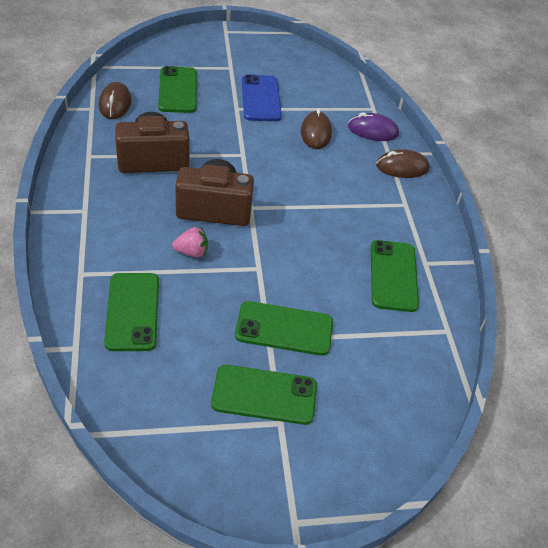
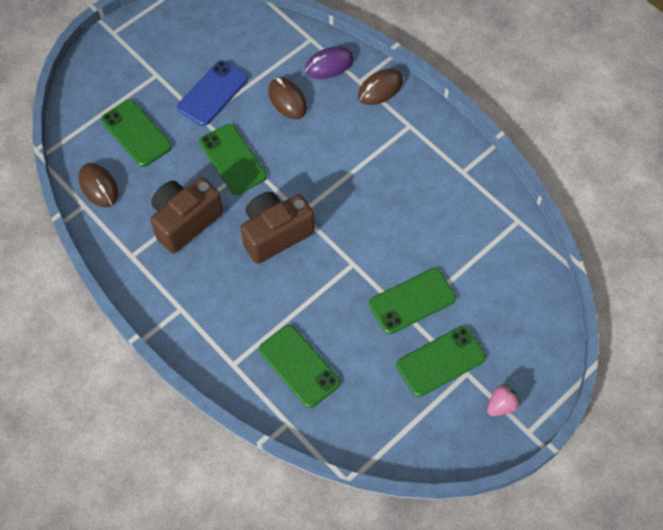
camera: 30 degrees left, 15 degrees up
(192, 252) = (294, 286): pink strawberry -> pink strawberry (501, 405)
(261, 98) = (212, 93): blue phone -> blue phone turned 75 degrees clockwise
(393, 276) = (449, 200): green phone -> green phone (232, 159)

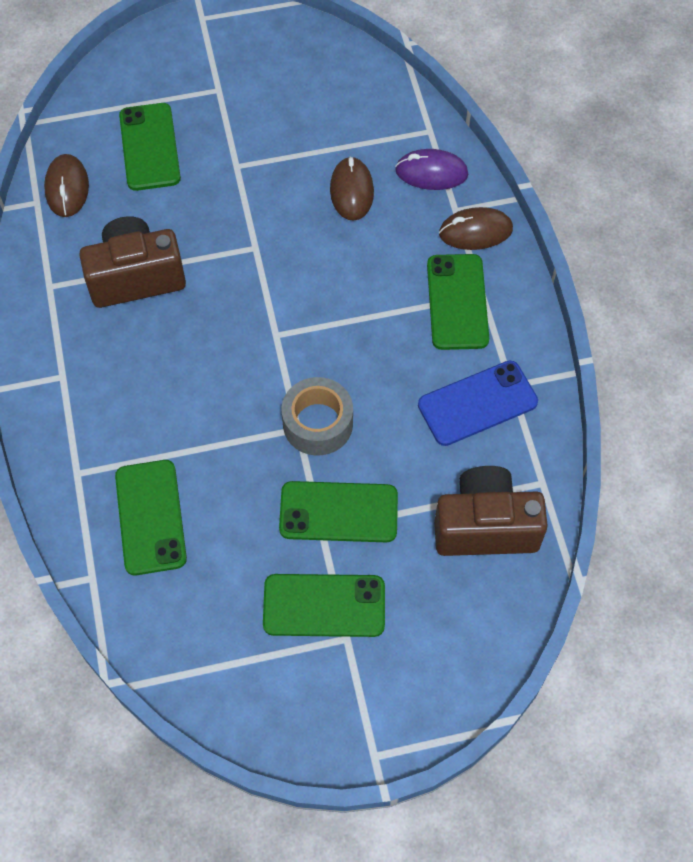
camera: 30 degrees right, 0 degrees up
(212, 93) = (268, 141): blue phone -> blue phone (477, 403)
(232, 159) = (239, 231): green phone -> green phone (457, 302)
(275, 234) = (229, 345): brown camera -> brown camera (485, 526)
(363, 254) = (318, 423): none -> grey tape
(501, 405) = (363, 703): pink strawberry -> none

